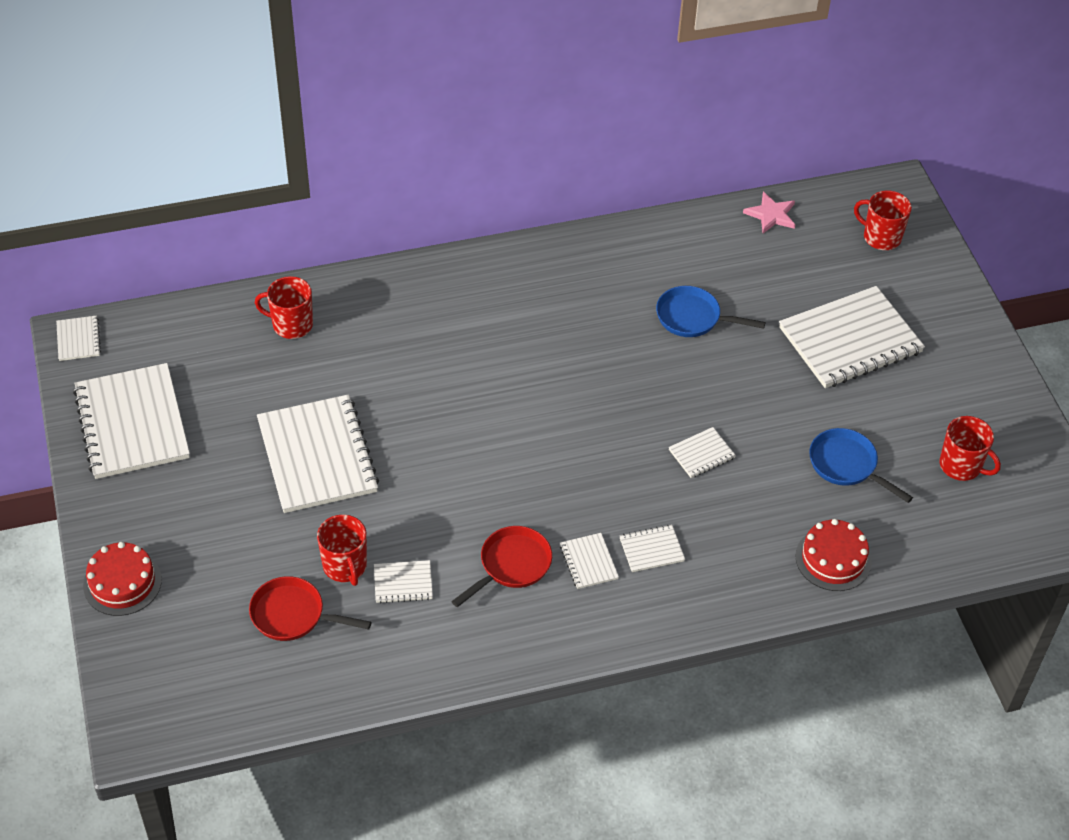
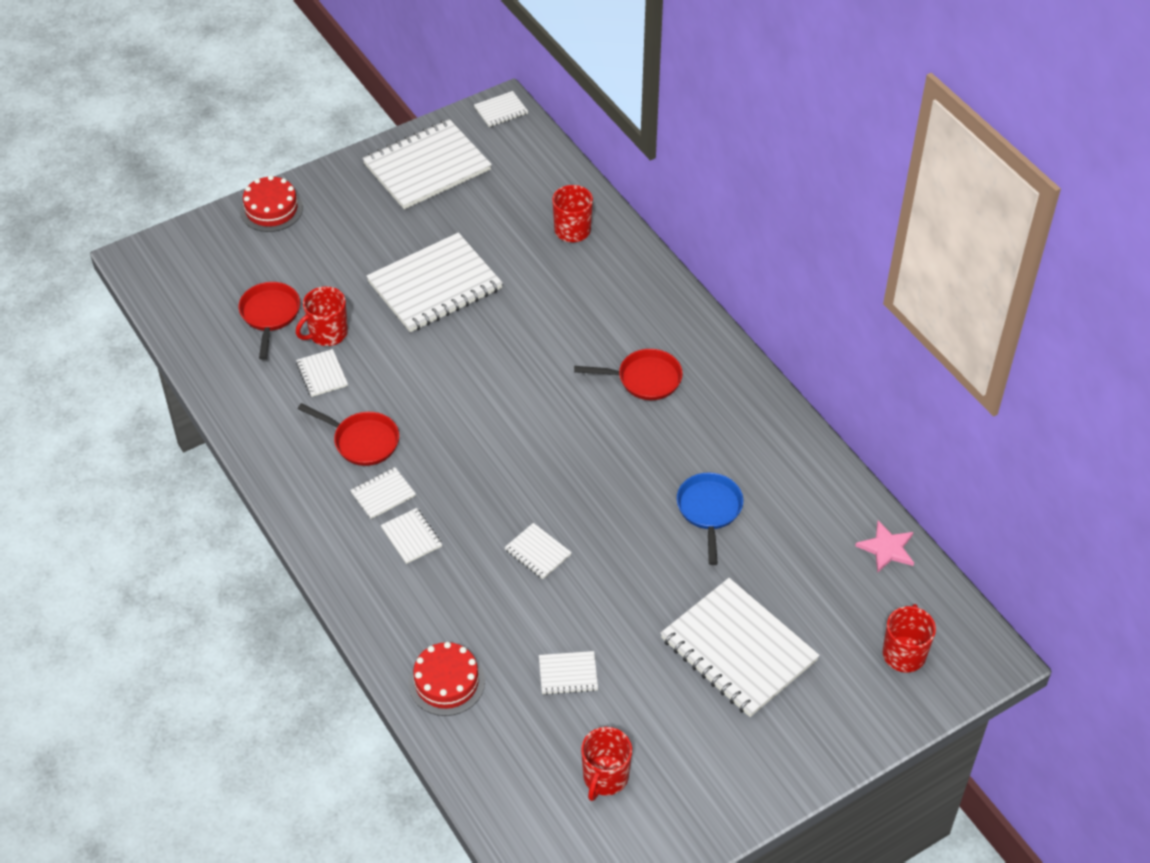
camera: 75 degrees right, 0 degrees up
(518, 321) = (644, 379): none -> red pan
(846, 465) = (568, 674): blue pan -> white notebook

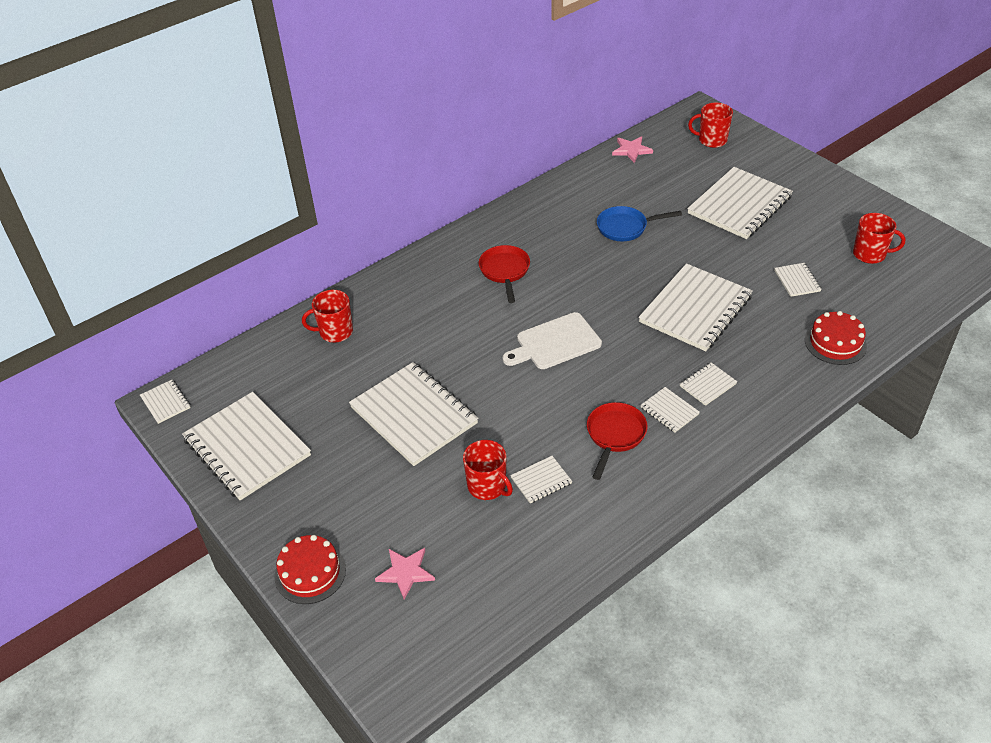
camera: 95 degrees left, 5 degrees down
(250, 270) = (405, 572): none -> pink star
(270, 315) = (469, 540): red pan -> none
(512, 410) = (555, 342): none -> white cutting board
(538, 552) = (695, 309): white notebook -> white notebook, size x2.27

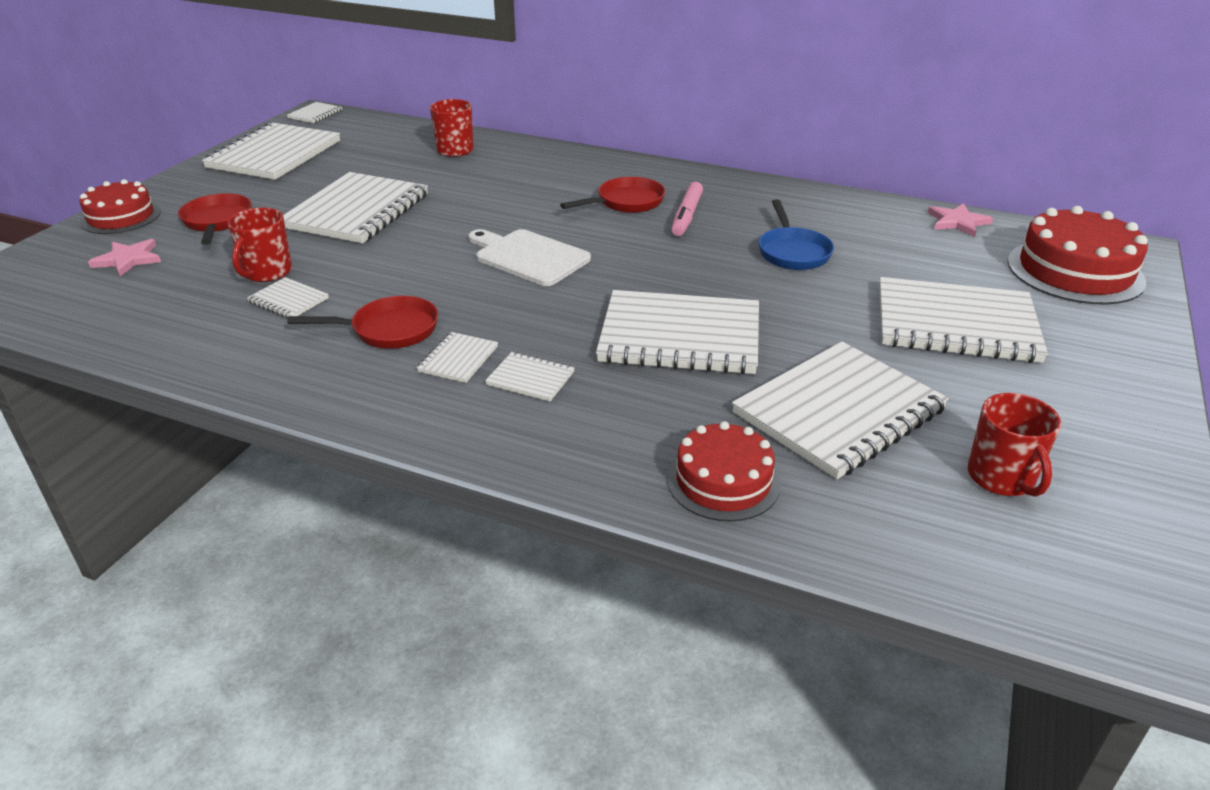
camera: 60 degrees right, 10 degrees down
(370, 506) = (217, 221): none -> red pan
(546, 251) = (687, 216): none -> pink marker
(625, 227) = (792, 252): blue pan -> blue pan turned 150 degrees counterclockwise
(712, 140) = (1075, 271): red mug -> red cake
(797, 281) = (838, 411): white notebook -> white notebook, size x2.27

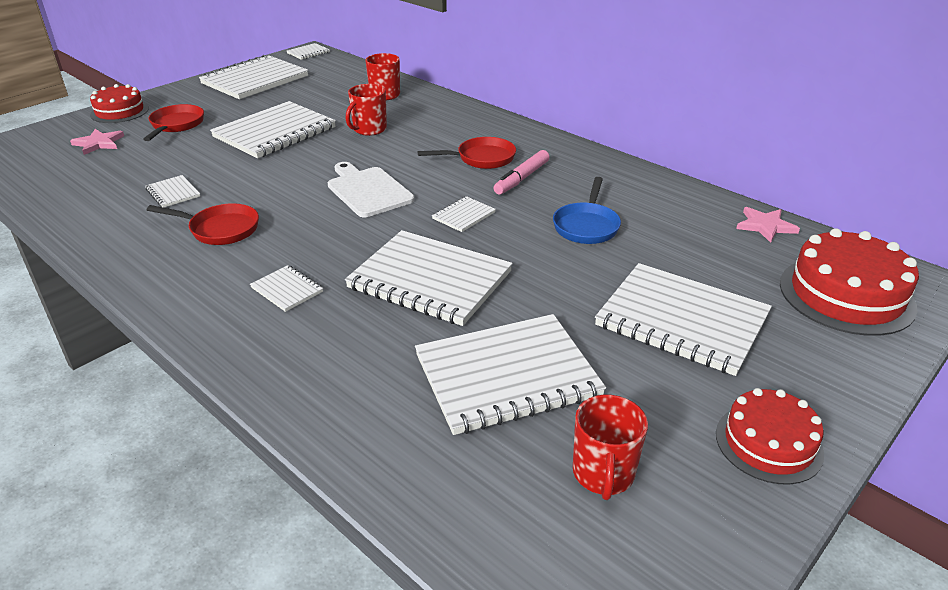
camera: 20 degrees right, 0 degrees up
(267, 272) = (176, 169): red mug -> red mug (369, 129)
(458, 359) = (249, 262): white notebook -> white notebook (463, 215)
(723, 481) = (361, 411): red cake -> red cake (768, 443)

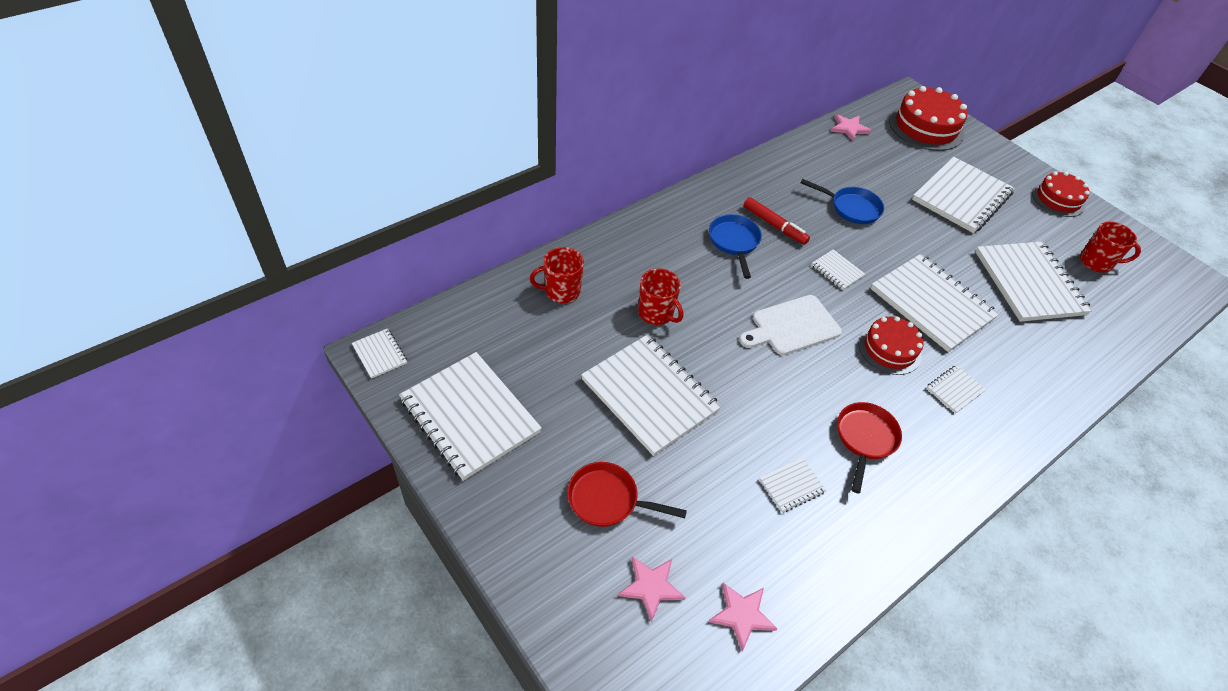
camera: 85 degrees left, 15 degrees up
(61, 175) = (742, 615): none -> pink star
(119, 111) = (544, 578): red cake -> red cake (889, 349)
(430, 280) = (931, 304): white notebook -> white notebook turned 75 degrees counterclockwise
(482, 158) = (734, 242): red pan -> blue pan
(522, 178) = (774, 225): pink marker -> red marker

